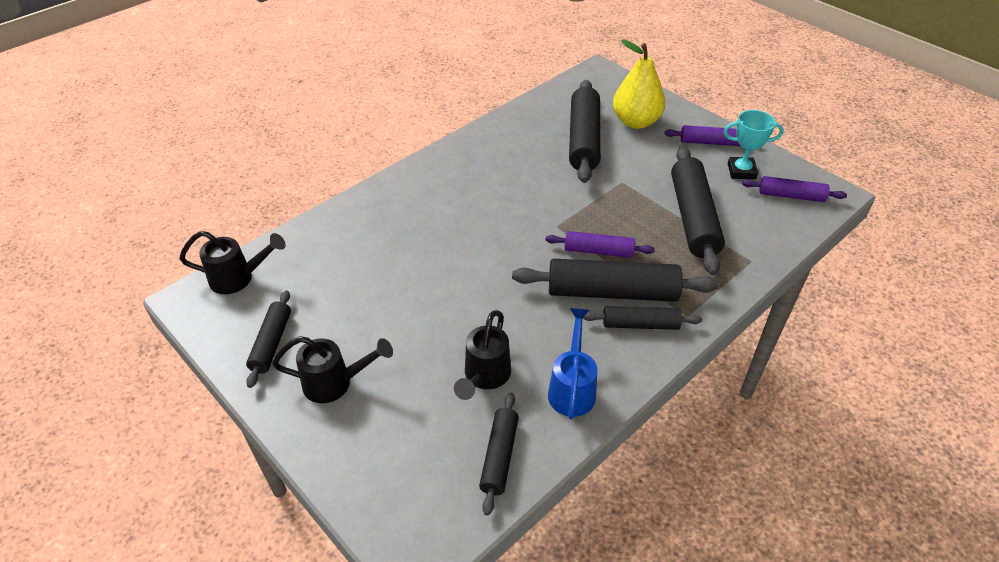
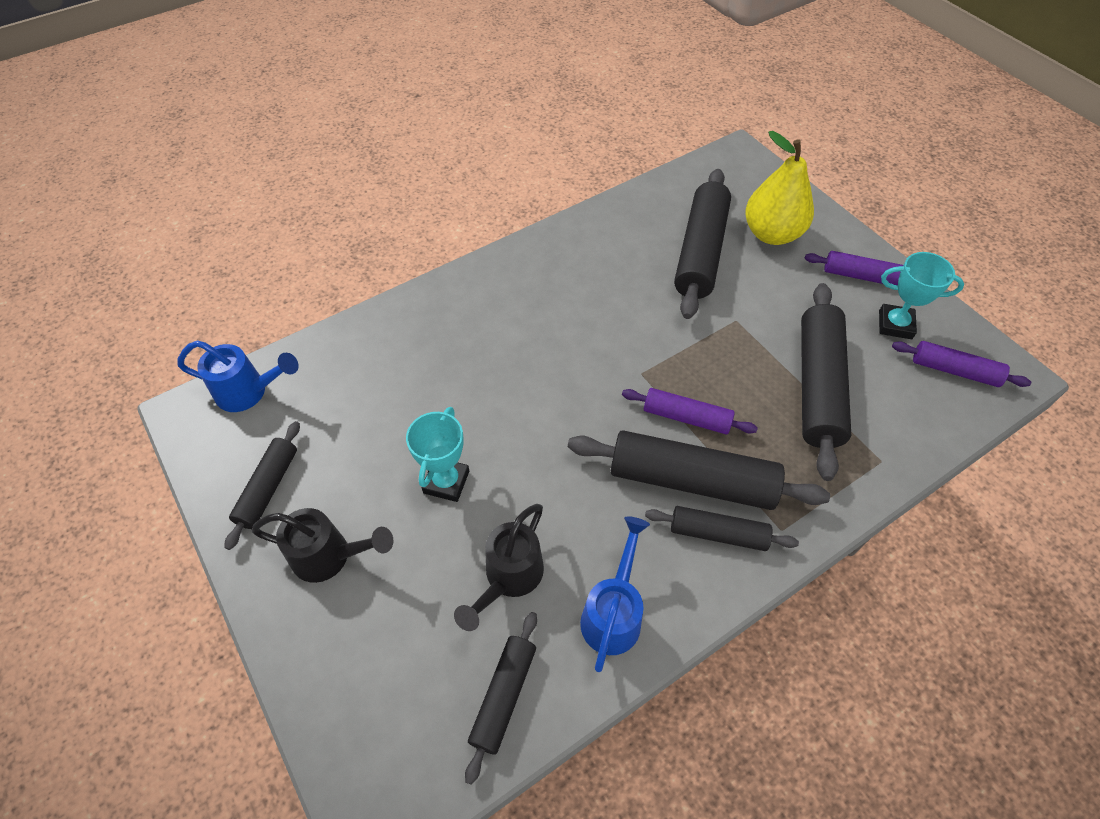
camera: 10 degrees right, 10 degrees up
(239, 278) = (249, 392): black watering can -> blue watering can
(419, 319) = (446, 482): none -> turquoise trophy

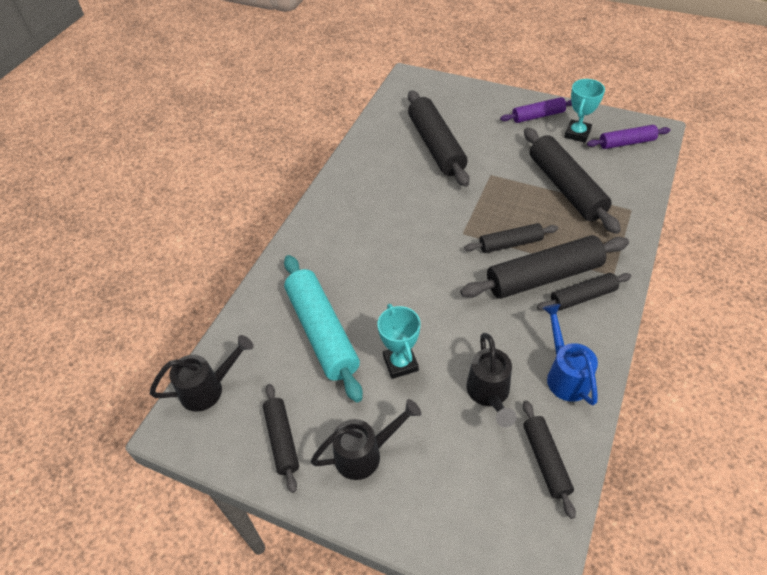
camera: 30 degrees left, 5 degrees down
(249, 392) = (209, 388): blue watering can -> black watering can
(398, 398) = (322, 332): none -> turquoise rolling pin
(686, 417) = (510, 244): purple rolling pin -> black rolling pin
(771, 234) = (468, 116): yellow pear -> none
(895, 325) = (577, 134): turquoise trophy -> turquoise trophy turned 45 degrees counterclockwise

